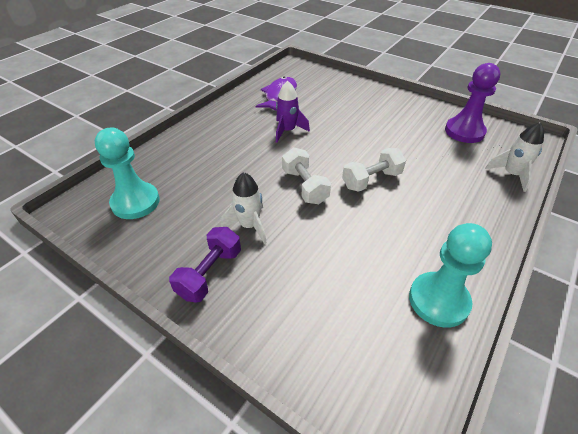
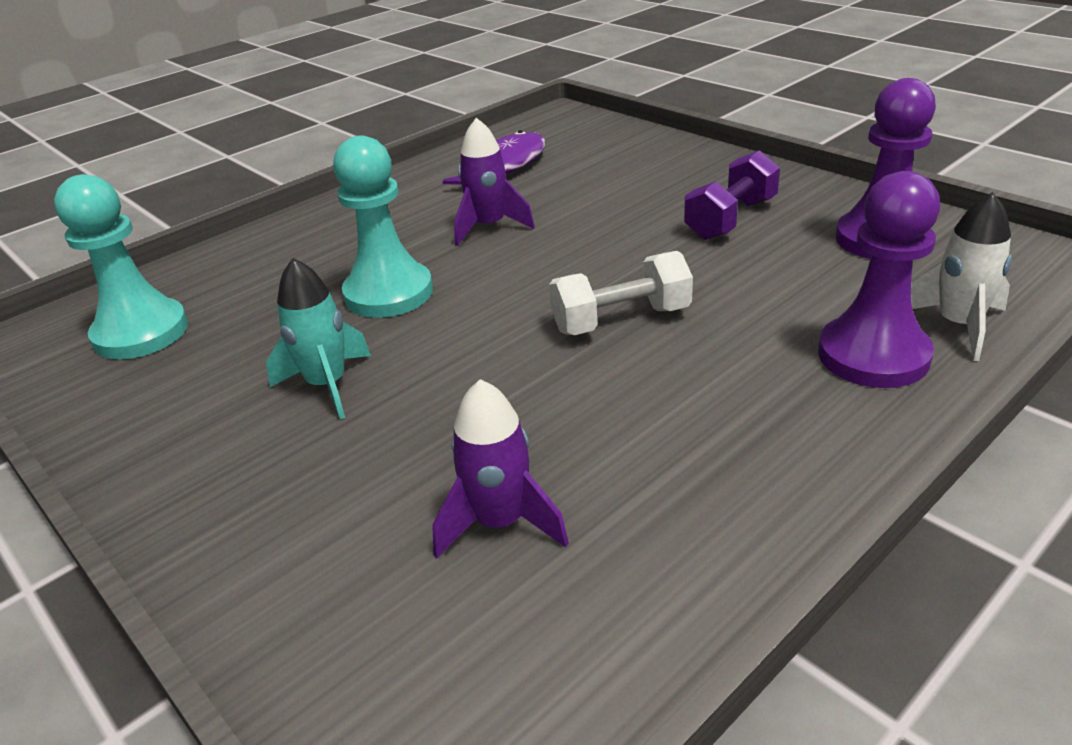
camera: 15 degrees right, 10 degrees down
(210, 273) = (209, 461): purple dumbbell -> purple dumbbell (731, 219)
(249, 225) = (327, 385): white rocket -> turquoise rocket
(304, 186) = (473, 324): white dumbbell -> none
(364, 291) = (500, 523): none -> purple rocket
(438, 300) = (659, 558): turquoise pawn -> turquoise pawn (388, 293)
(484, 192) = (873, 355): none -> purple pawn

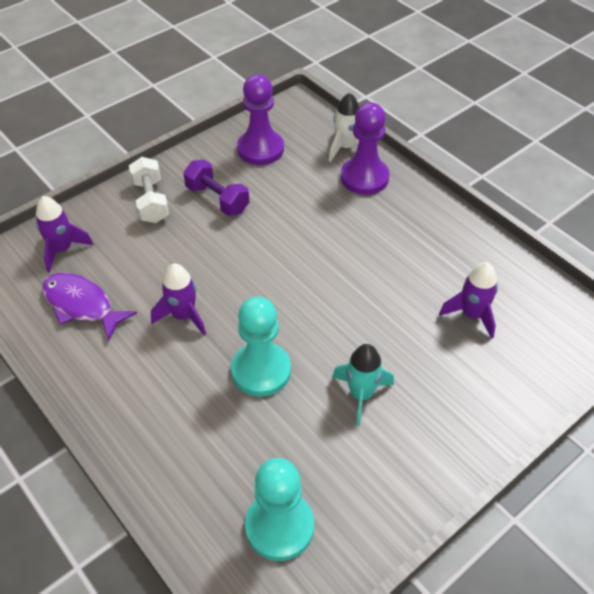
camera: 90 degrees left, 15 degrees up
(593, 142) = (62, 249): none -> purple rocket
(621, 320) = (317, 259): white dumbbell -> white dumbbell (151, 201)

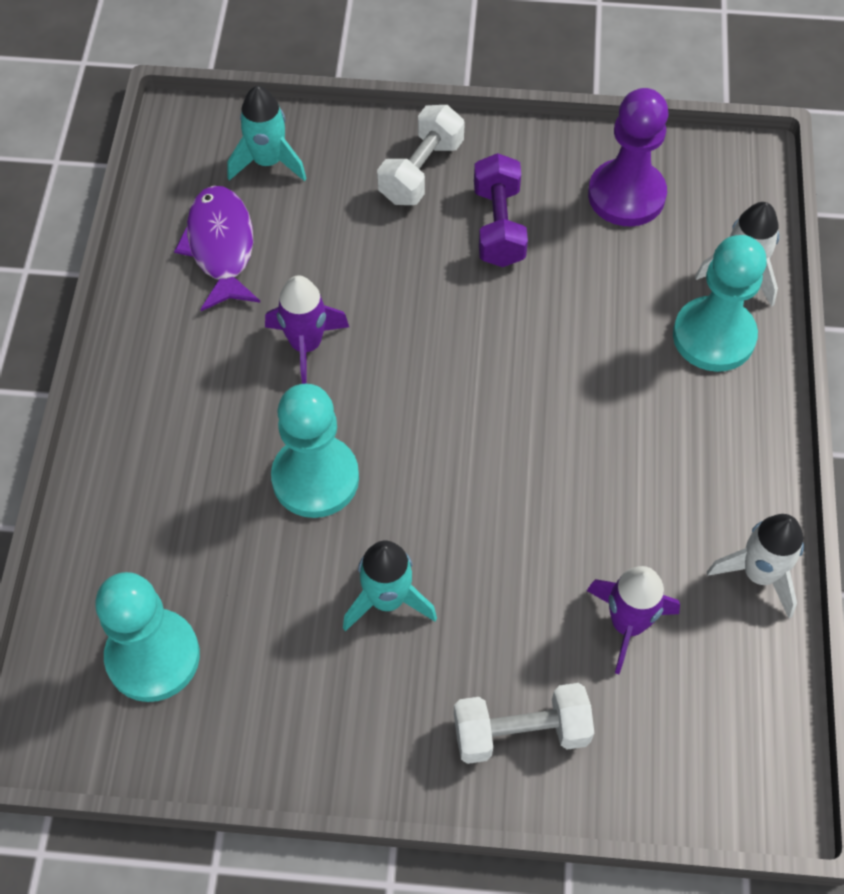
camera: 45 degrees right, 10 degrees up
(62, 249) = (268, 162): purple rocket -> turquoise rocket
(364, 178) = (714, 336): purple pawn -> turquoise pawn
(487, 397) = (521, 733): none -> white dumbbell
(494, 253) = (759, 574): none -> white rocket

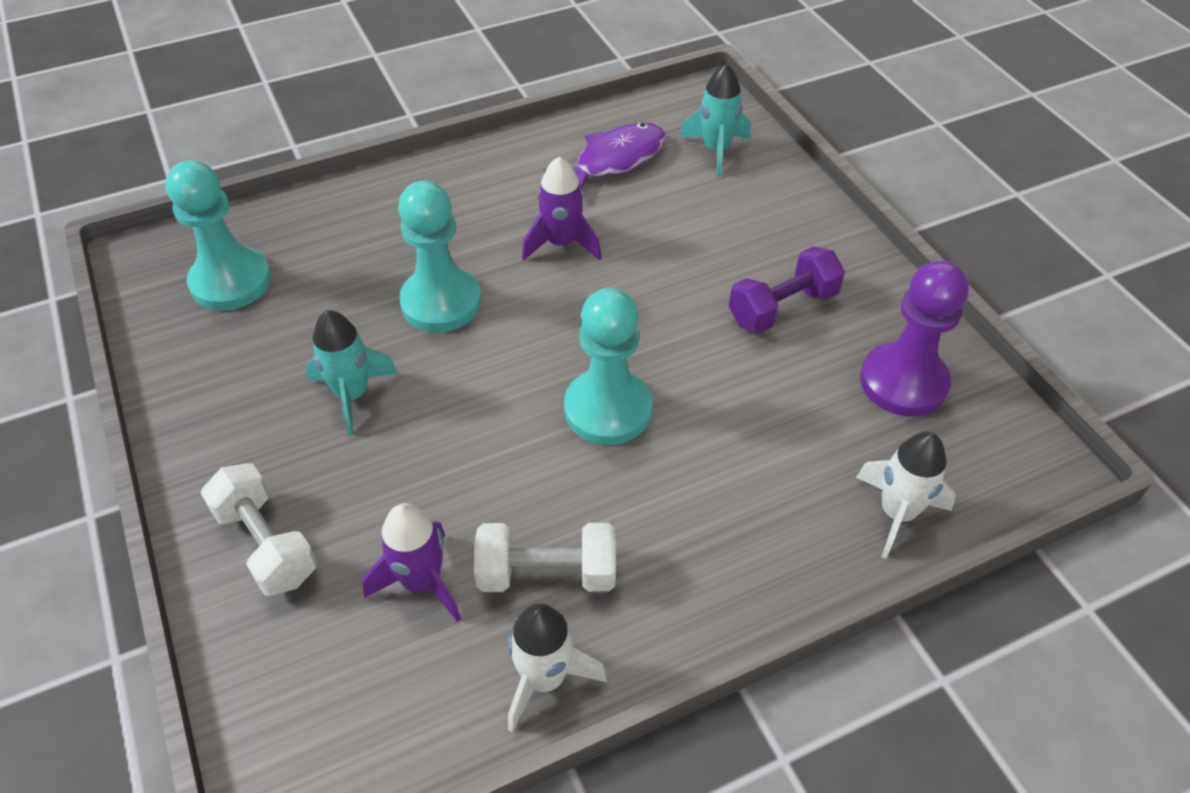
camera: 60 degrees right, 10 degrees down
(421, 171) = (792, 236): white dumbbell -> white dumbbell (547, 573)
(714, 336) = (801, 520): turquoise pawn -> turquoise pawn (608, 409)

